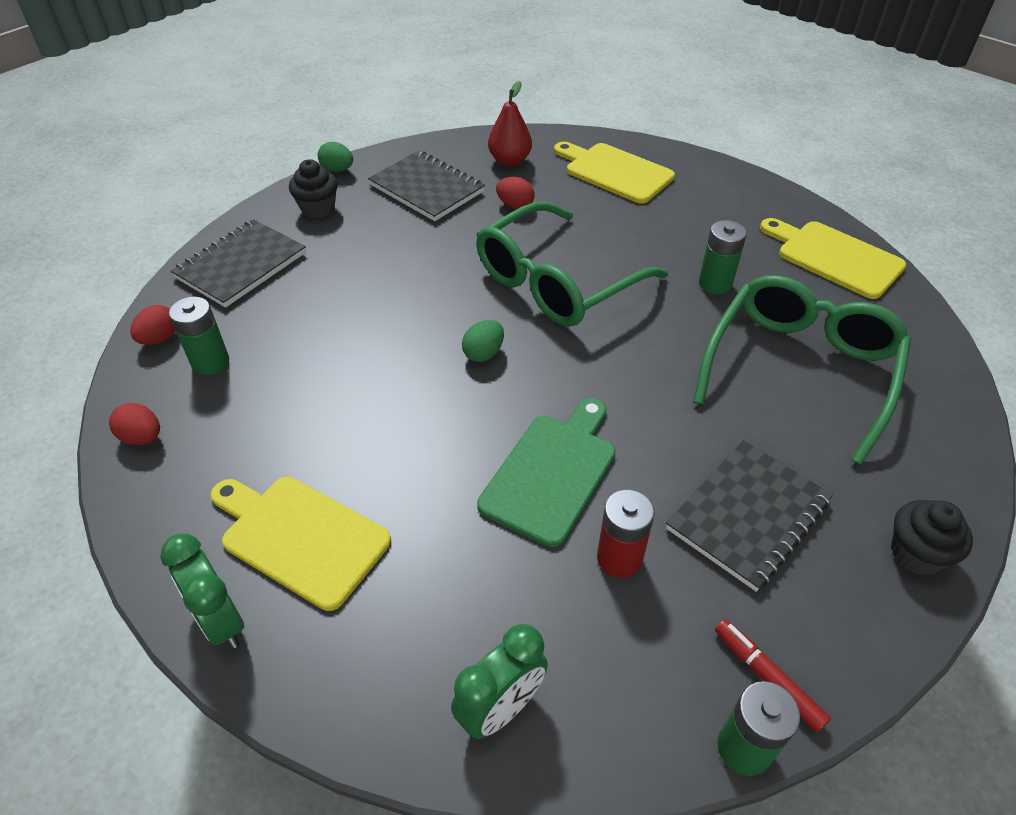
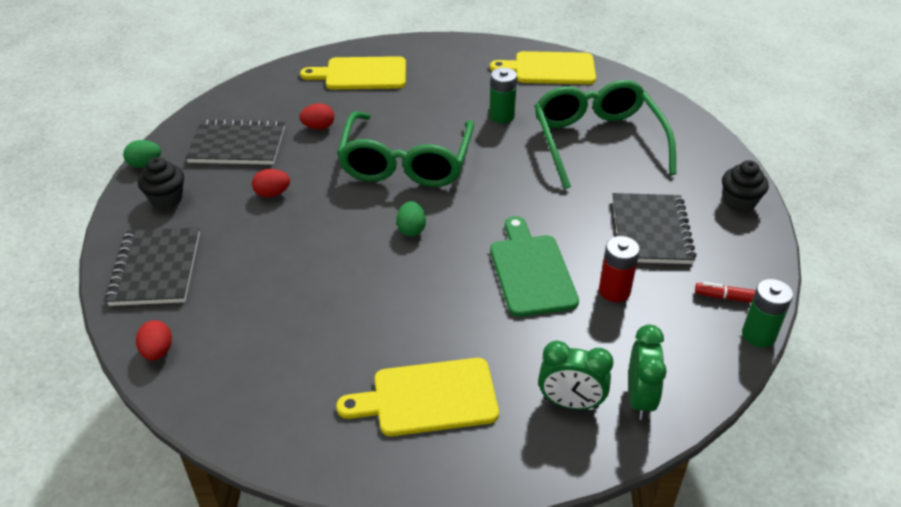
camera: 40 degrees left, 5 degrees down
(142, 437) = (237, 417): red egg -> red egg (272, 194)
(210, 362) = (223, 342): green battery -> none
(221, 620) = (438, 471): green clock -> green clock (570, 403)
(510, 160) = (277, 98): red pear -> none

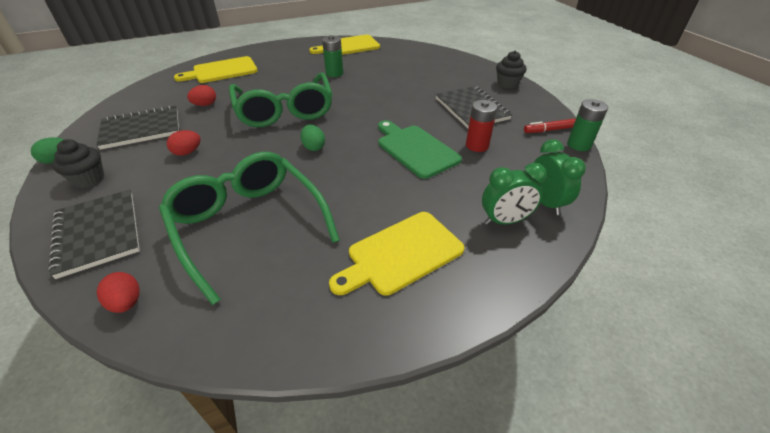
camera: 25 degrees left, 0 degrees up
(597, 141) = (403, 73): green glasses -> green glasses (248, 225)

